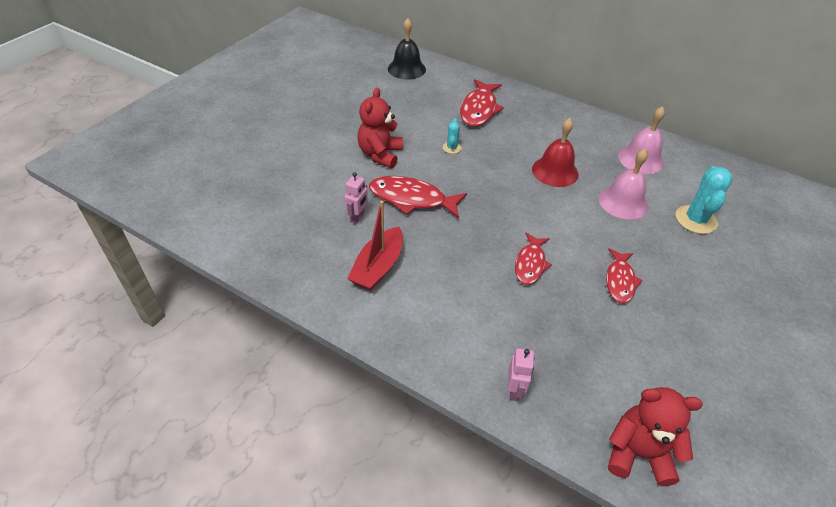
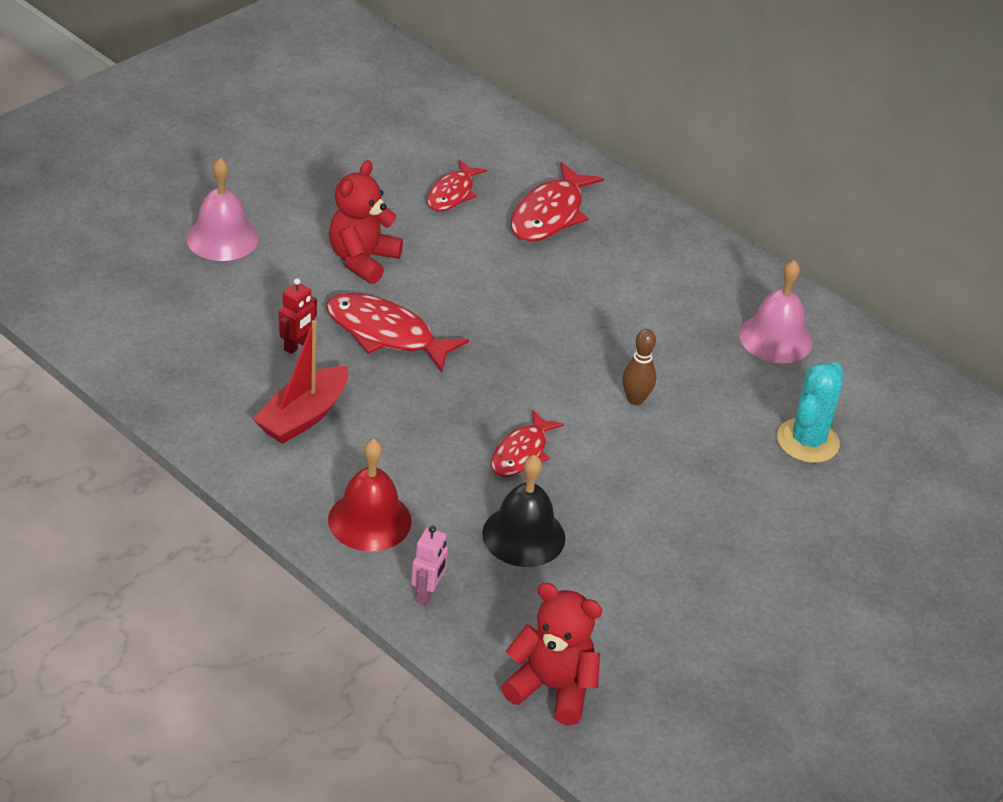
camera: 10 degrees right, 5 degrees down
(357, 217) = (296, 345): pink robot -> red robot
(406, 69) = (458, 124): black bell -> black bell (523, 535)
(452, 148) = (478, 268): turquoise cactus -> none
(555, 171) = (625, 332): red bell -> red bell (369, 520)
(582, 212) = (635, 399): none -> brown bowling pin
(620, 281) = (641, 498): red fish -> red fish (452, 193)
(623, 202) = (708, 396): pink bell -> pink bell (222, 238)

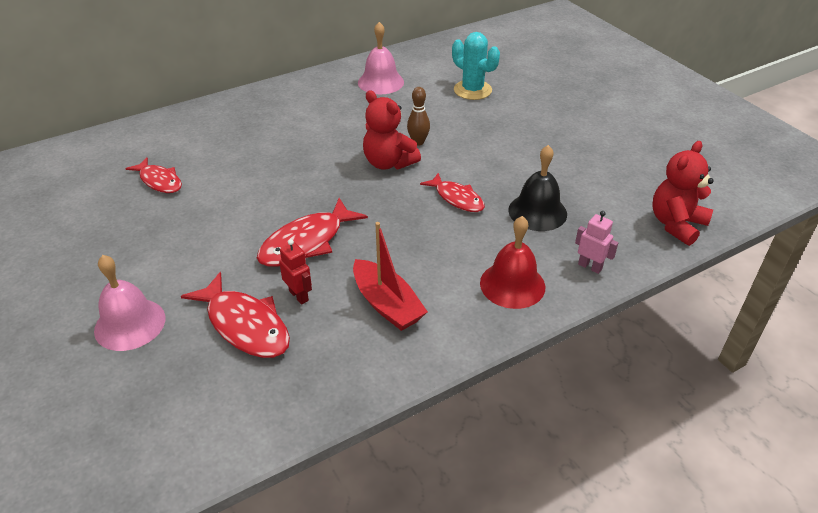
camera: 70 degrees left, 0 degrees up
(362, 260) = (211, 241): red teddy bear -> red teddy bear (388, 163)
(550, 214) = (213, 141): red fish -> red fish (245, 325)

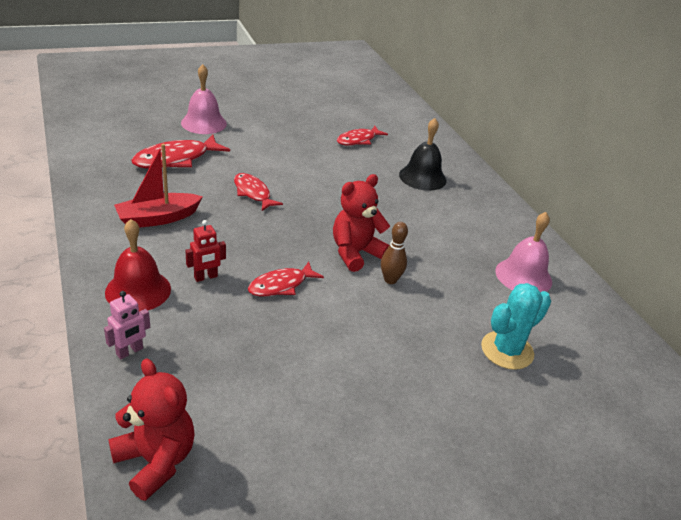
camera: 95 degrees right, 5 degrees down
(299, 296) = (192, 182): red robot -> red robot (206, 277)
(306, 242) = (253, 193): red fish -> red fish, size x0.65
(537, 212) = (235, 338): black bell -> black bell (422, 177)

